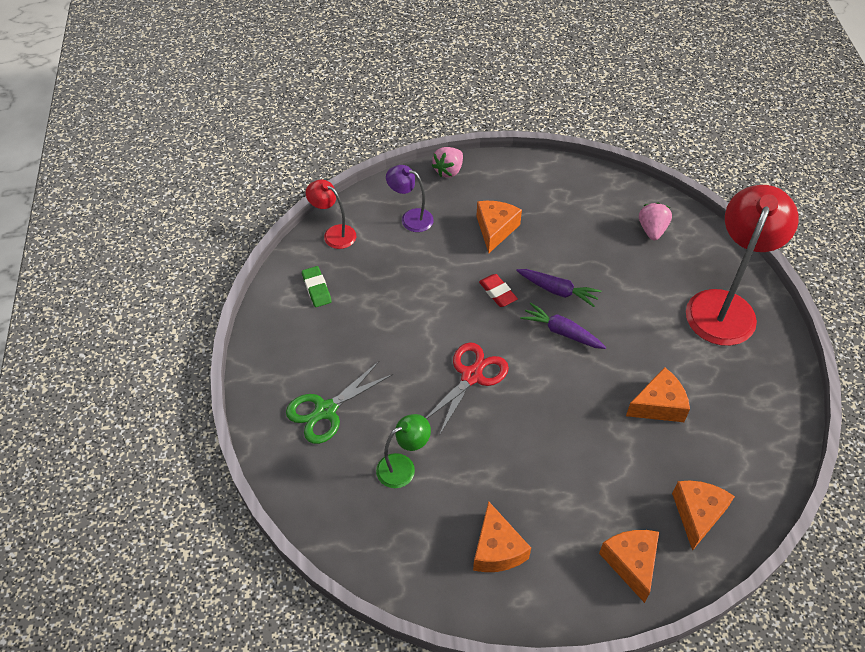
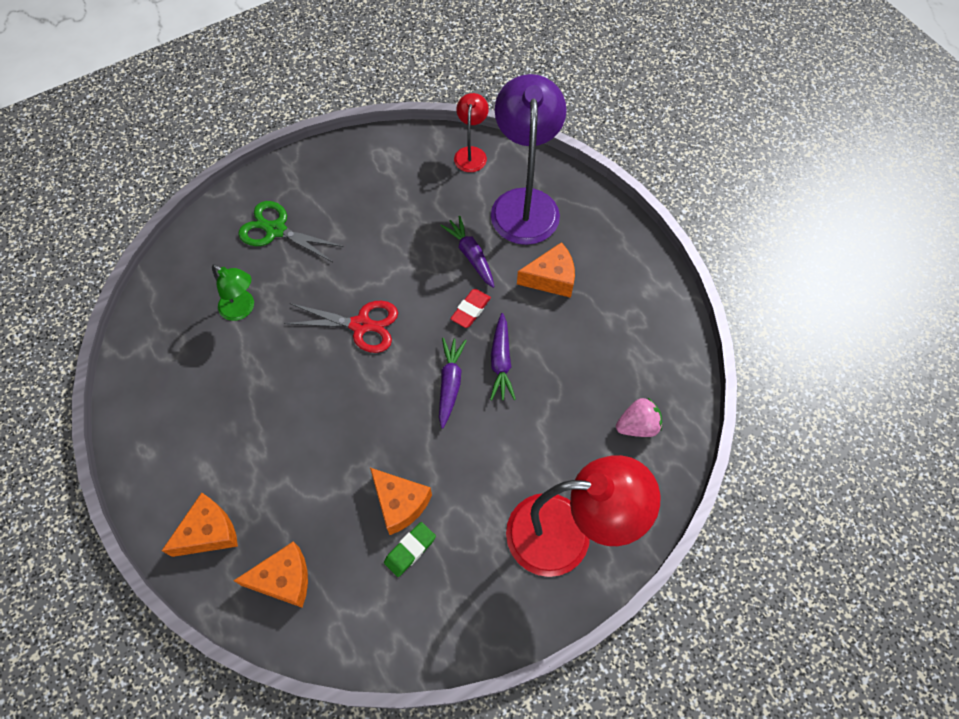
camera: 65 degrees right, 10 degrees up
(316, 289) = (401, 168): green eraser -> green eraser (410, 550)
(411, 218) = (524, 203): purple lamp -> purple lamp, size x2.02
(442, 273) = (471, 255): none -> purple carrot
(448, 170) = (606, 209): pink strawberry -> none
(497, 549) = (186, 413): orange cheese -> none

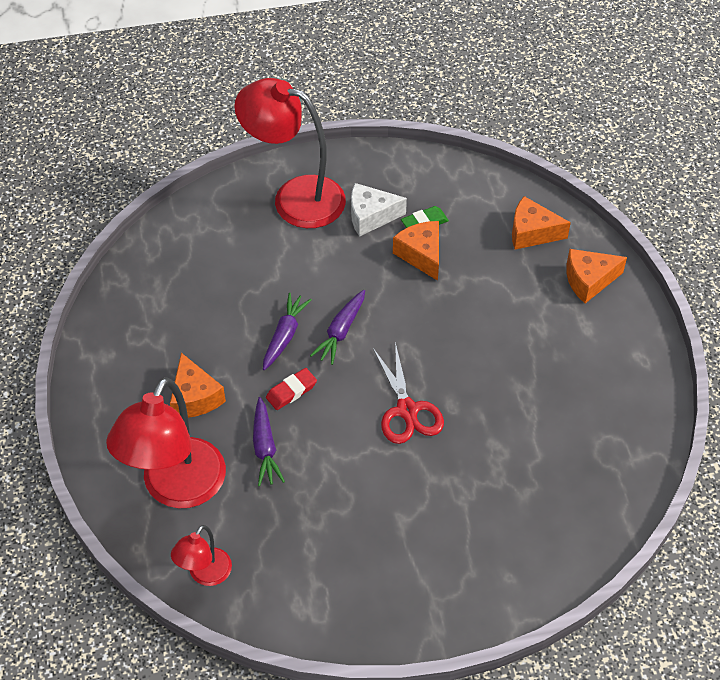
camera: 160 degrees left, 10 degrees down
(242, 309) = (527, 465): green lamp -> none
(276, 230) = (471, 547): green scissors -> none
(361, 325) = (407, 410): red scissors -> red scissors turned 135 degrees counterclockwise
(472, 538) = (371, 216): none -> white cheese
(524, 203) = (177, 489): purple lamp -> red lamp
(551, 278) = (195, 397): orange cheese -> orange cheese turned 120 degrees counterclockwise
(637, 426) = (192, 251): pink strawberry -> none

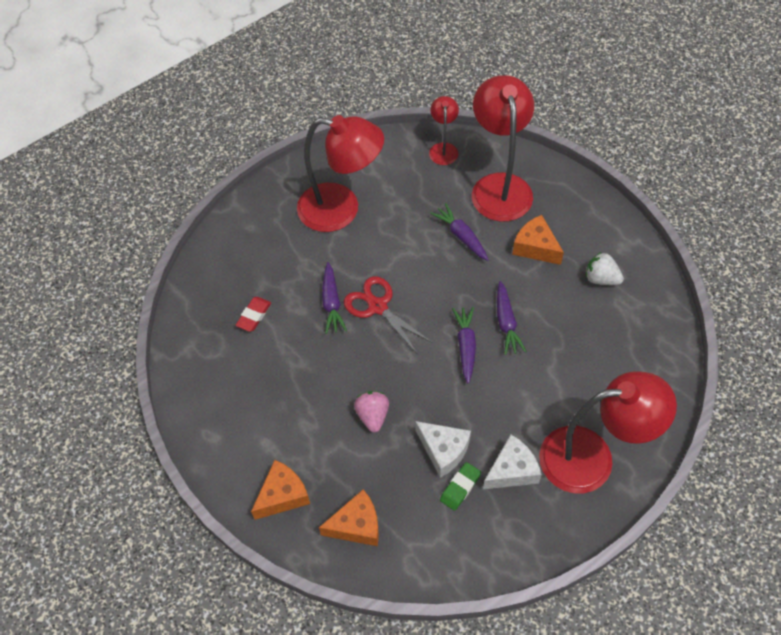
camera: 155 degrees right, 5 degrees up
(155, 335) = (601, 278): none -> white strawberry
(291, 391) = (471, 282): red eraser -> red eraser (254, 316)
(384, 548) = (341, 209): none -> red lamp
(421, 255) = (443, 450): orange cheese -> white cheese
(455, 437) = (331, 303): none -> purple carrot
(471, 309) = (372, 416): none -> pink strawberry

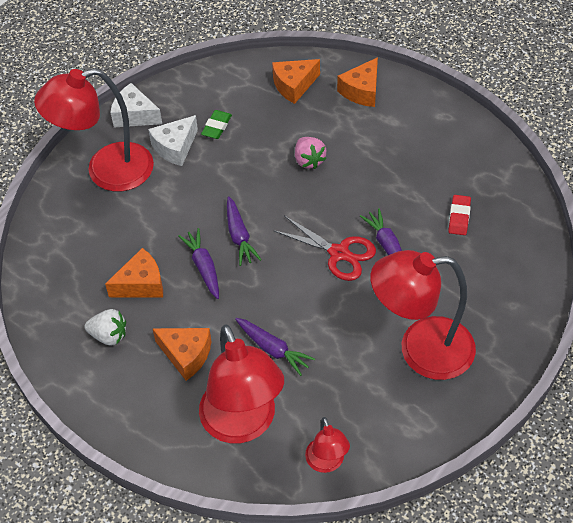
camera: 165 degrees right, 5 degrees down
(443, 450) = (238, 149): white cheese -> white cheese (134, 115)
(567, 319) = (141, 284): none -> orange cheese

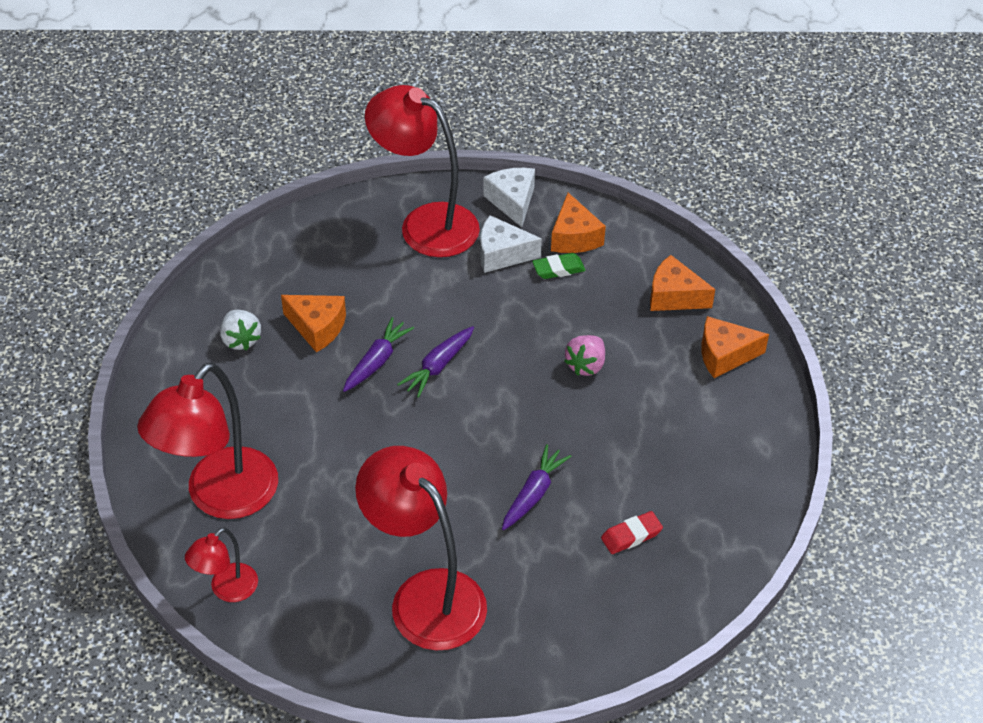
camera: 50 degrees right, 5 degrees down
(186, 355) = (265, 408): orange cheese -> orange cheese (574, 237)
(273, 349) = (325, 471): purple carrot -> none
(339, 253) = (488, 458): red scissors -> none

